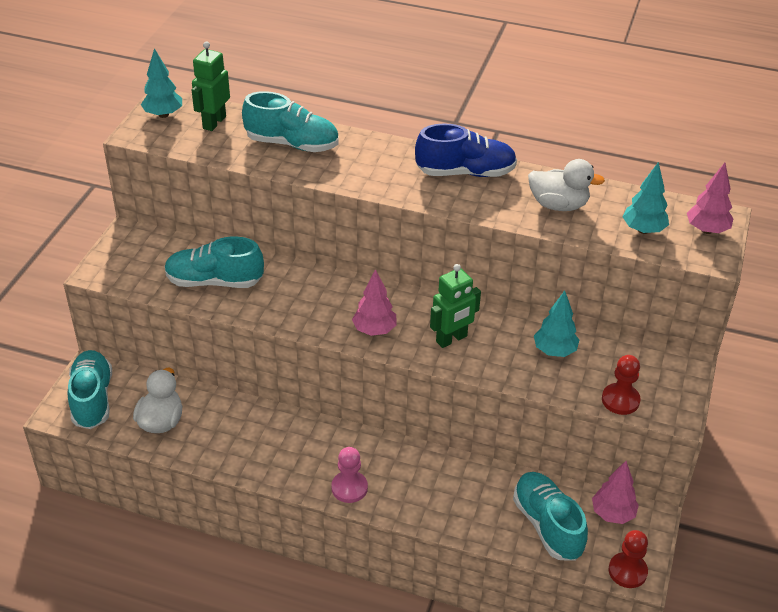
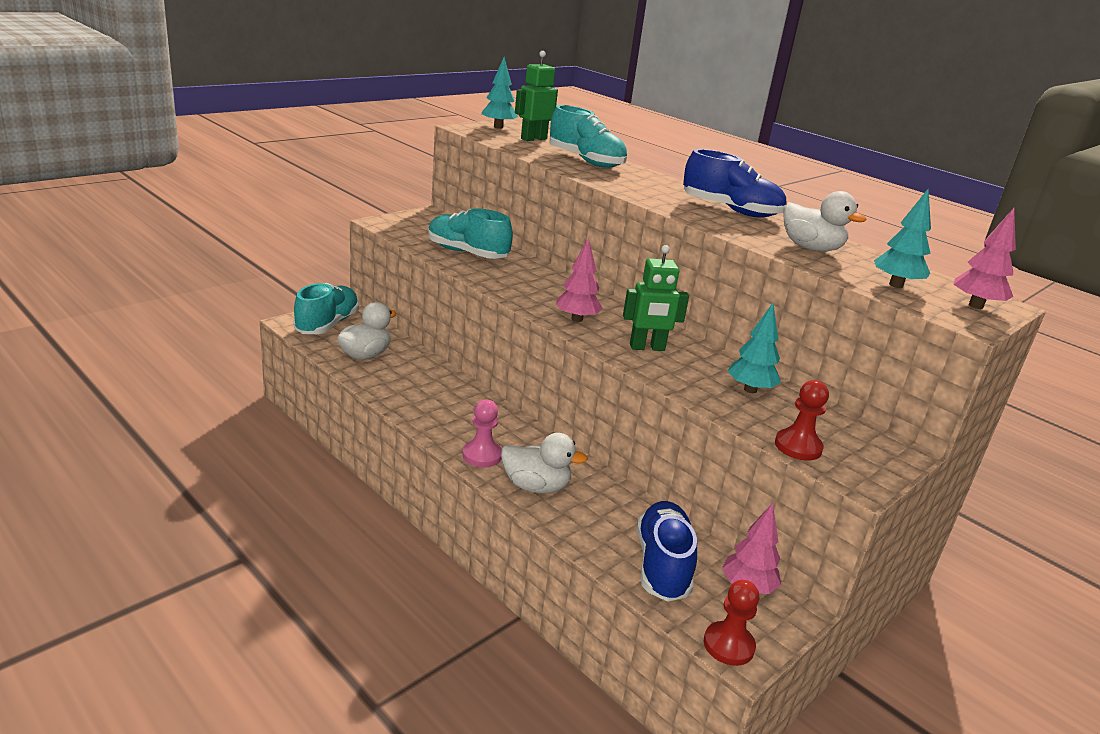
camera: 25 degrees right, 15 degrees down
(412, 498) = (536, 486): none -> white duck
(547, 525) = (662, 565): turquoise shoe -> blue shoe

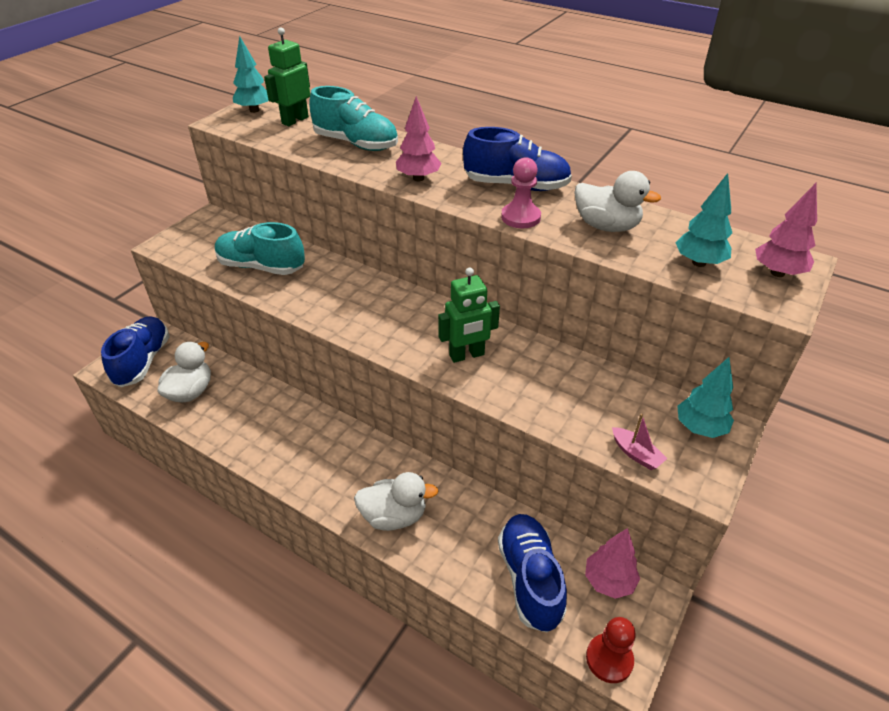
camera: 10 degrees left, 15 degrees up
(327, 324) = (143, 361): turquoise shoe -> blue shoe
(482, 455) = (334, 492): pink pawn -> pink pawn (520, 217)
(577, 319) = (391, 334): pink tree -> pink tree (418, 178)
(750, 390) = (574, 386): turquoise tree -> turquoise tree (700, 428)
(798, 446) = (636, 454): red pawn -> pink boat

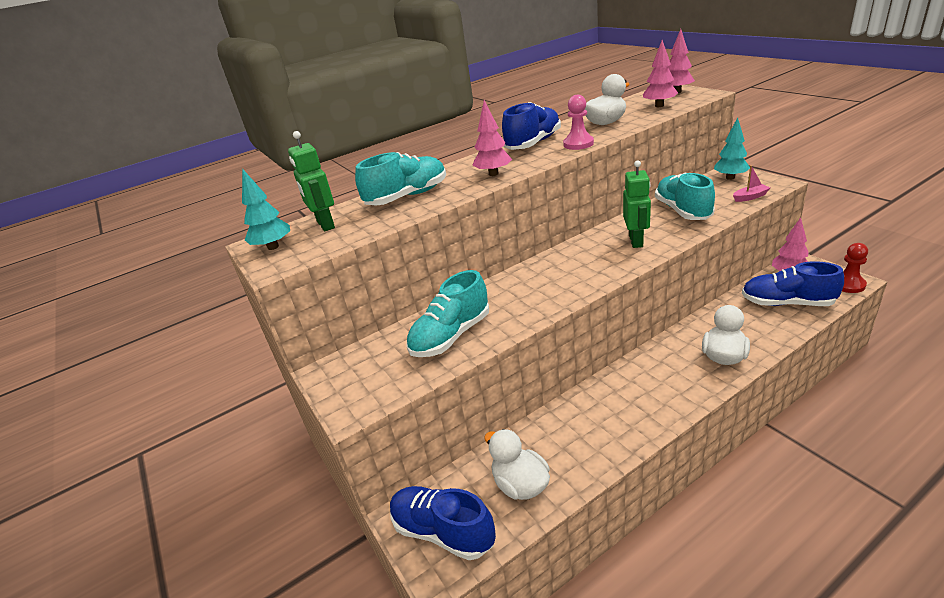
camera: 60 degrees left, 10 degrees down
(564, 387) = (682, 211): none -> turquoise shoe
(698, 263) = (659, 106): turquoise tree -> pink tree

